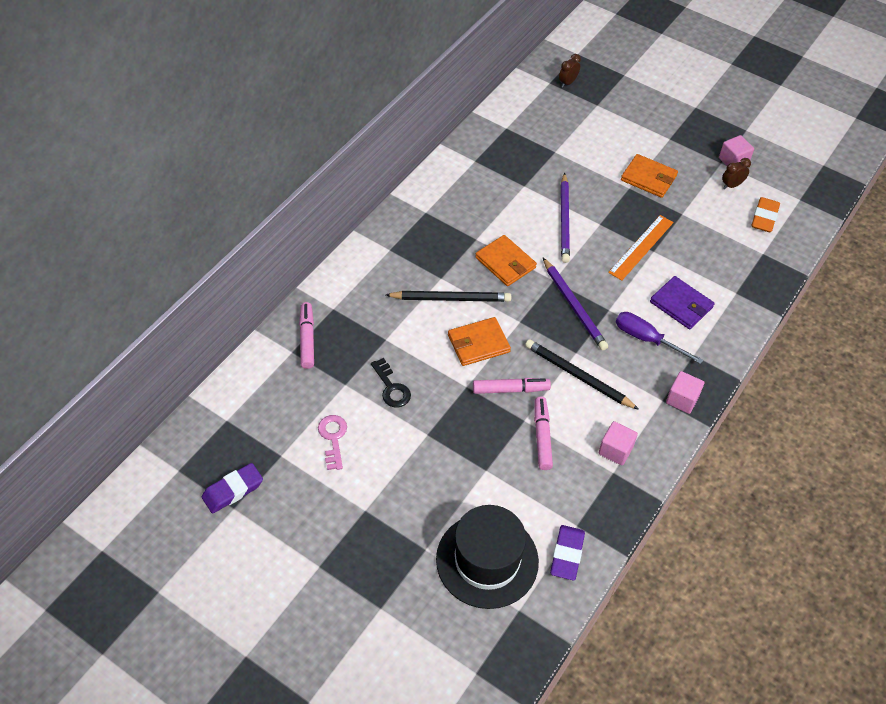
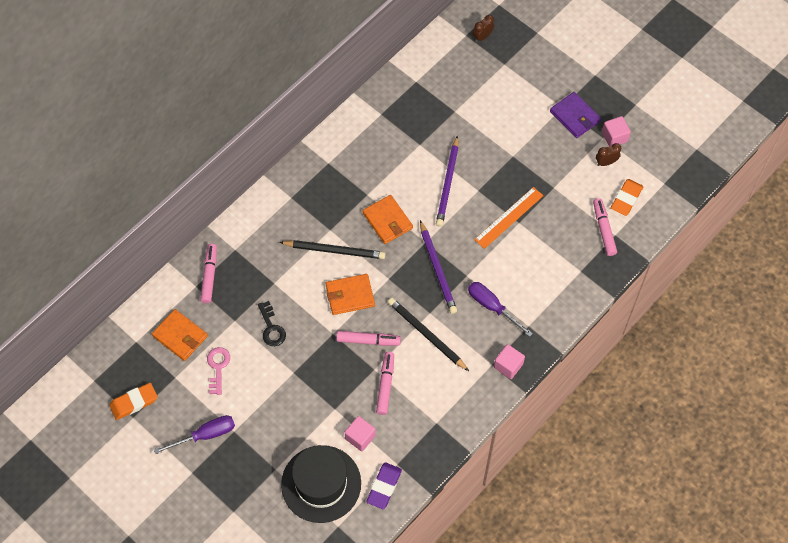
camera: 10 degrees right, 10 degrees up
(233, 490) = (134, 402): purple eraser -> orange eraser
(329, 518) = (205, 435): none -> purple screwdriver
(615, 450) = (442, 404): pink cube -> pink cube (360, 437)
(648, 178) = (532, 147): orange wallet -> orange wallet (180, 336)
(681, 305) = (529, 277): purple wallet -> purple wallet (575, 116)
(749, 249) = (603, 229): none -> pink marker

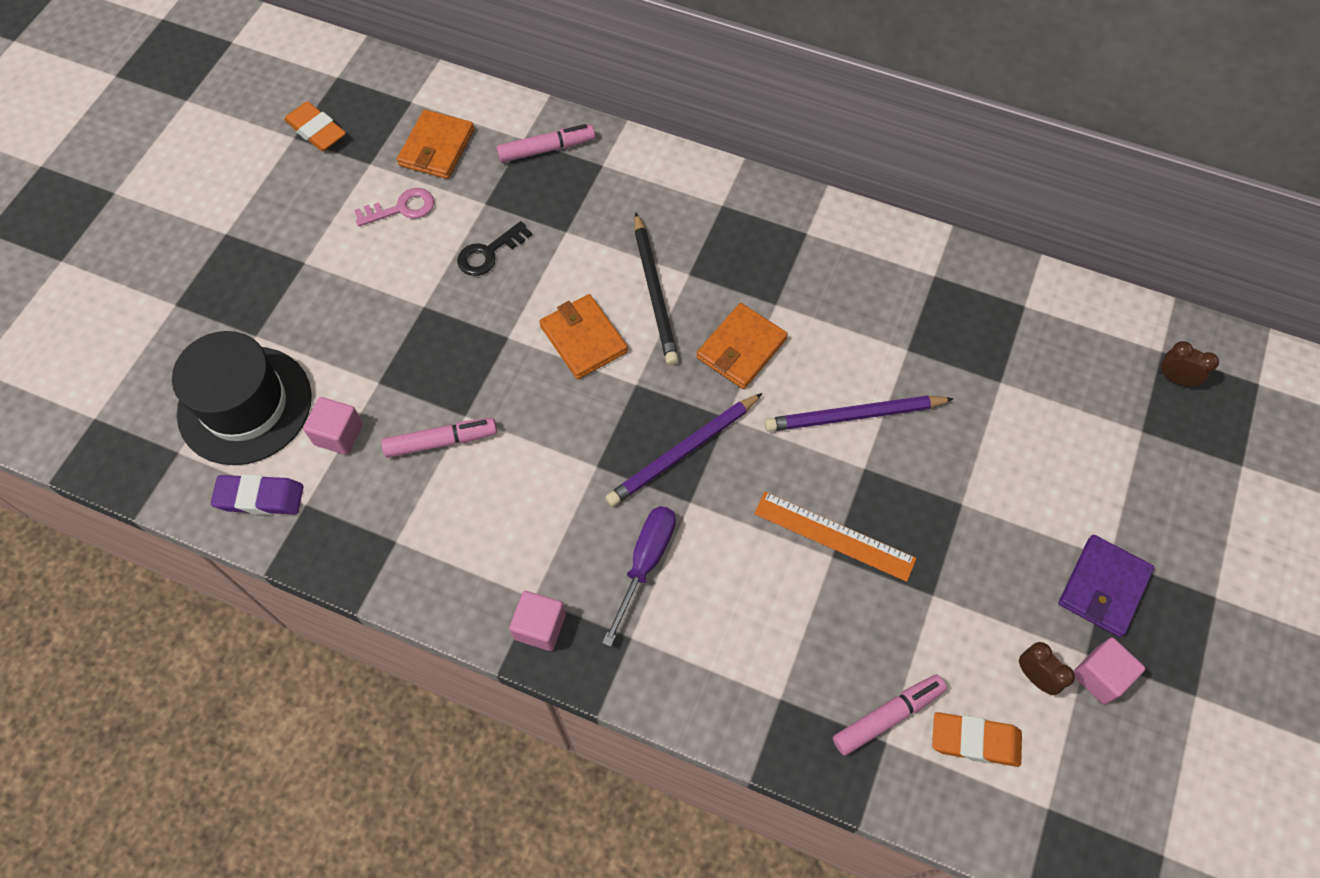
camera: 70 degrees right, 0 degrees up
(205, 435) = (288, 229): purple screwdriver -> none
(368, 340) = (513, 390): pink marker -> none
(426, 335) = (553, 474): black pencil -> none

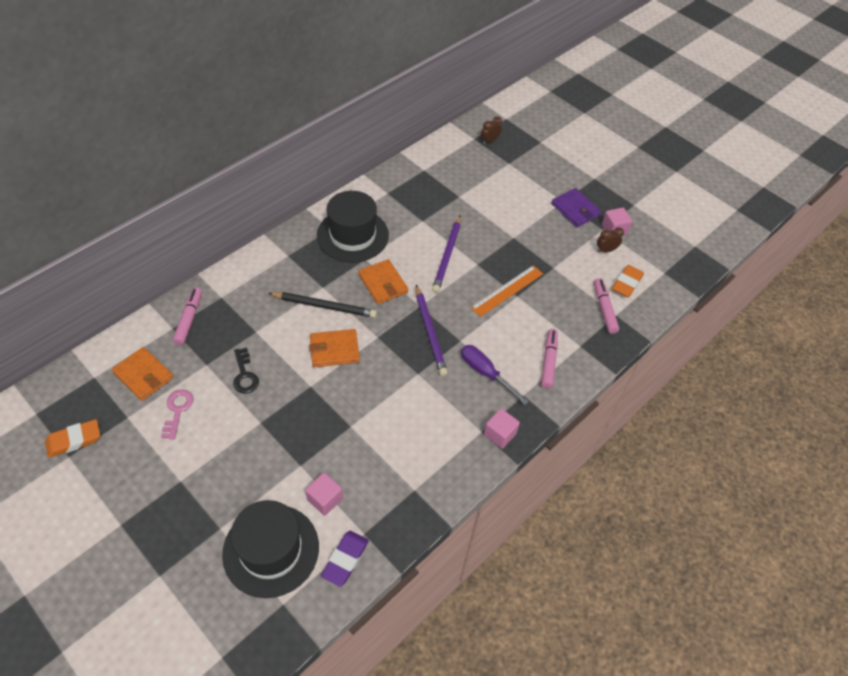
camera: 70 degrees left, 10 degrees down
(441, 441) = (361, 444): pink marker -> pink marker (548, 361)
(812, 267) = (352, 235): none -> black hat

